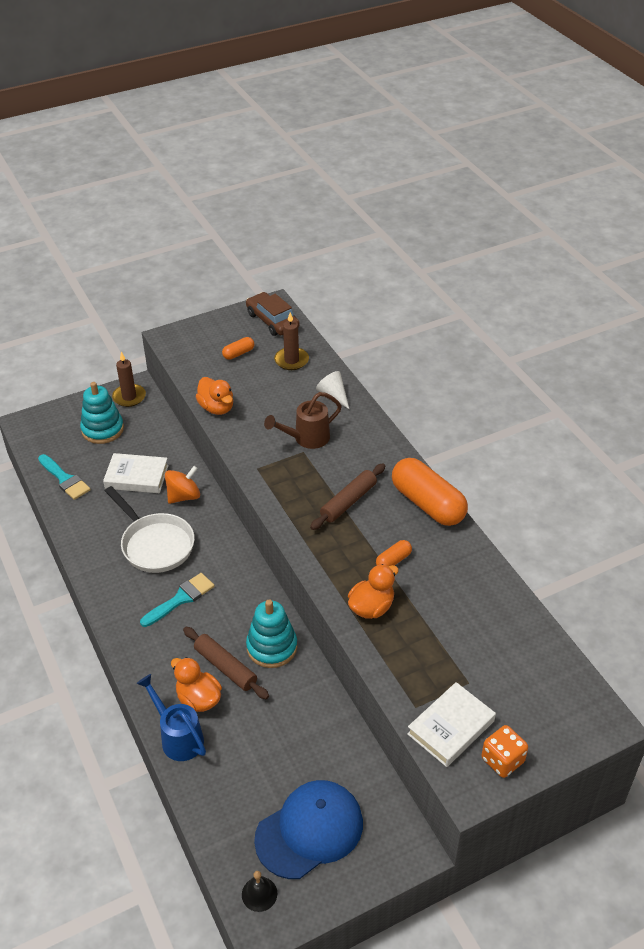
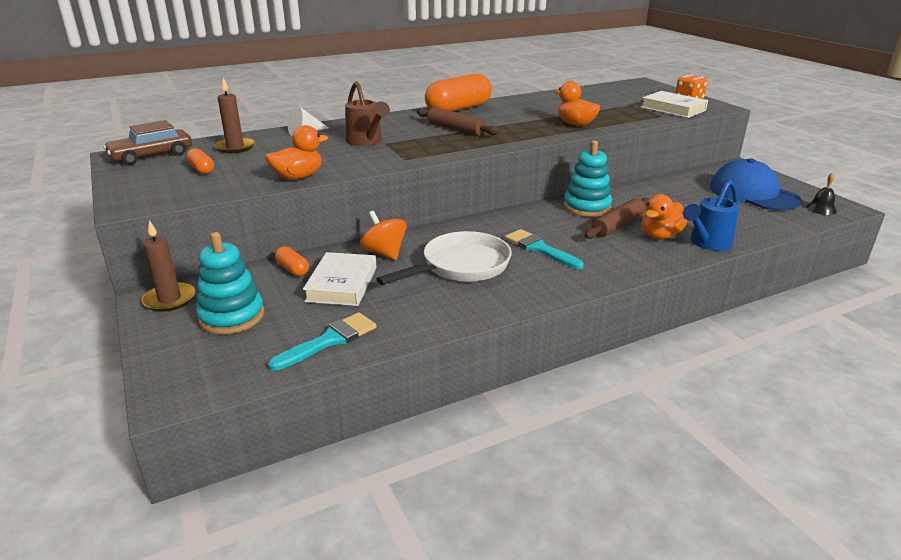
camera: 90 degrees left, 15 degrees down
(393, 560) = (523, 118): orange capsule -> orange capsule (293, 269)

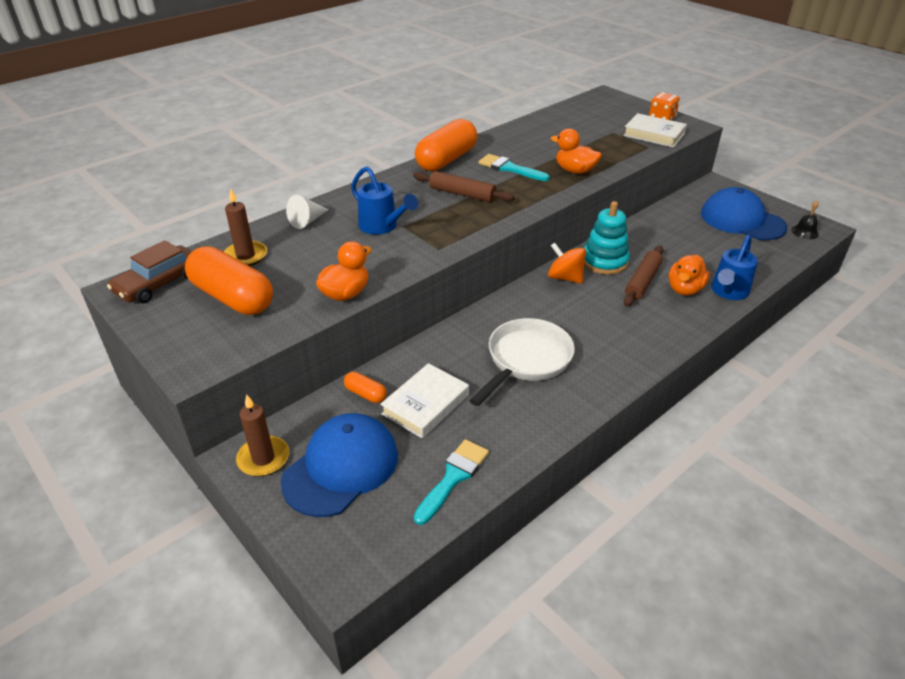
camera: 15 degrees left, 10 degrees up
(201, 169) = (232, 297): orange capsule -> orange capsule, size x2.23
(231, 316) = (341, 467): turquoise stacking toy -> blue cap
(342, 284) = (425, 404): white book -> white book turned 45 degrees clockwise
(366, 141) = (382, 226): brown watering can -> blue watering can
(384, 253) = (444, 356): orange spinning top -> orange spinning top (565, 278)
(540, 249) = (587, 324): turquoise brush -> turquoise brush (509, 168)

